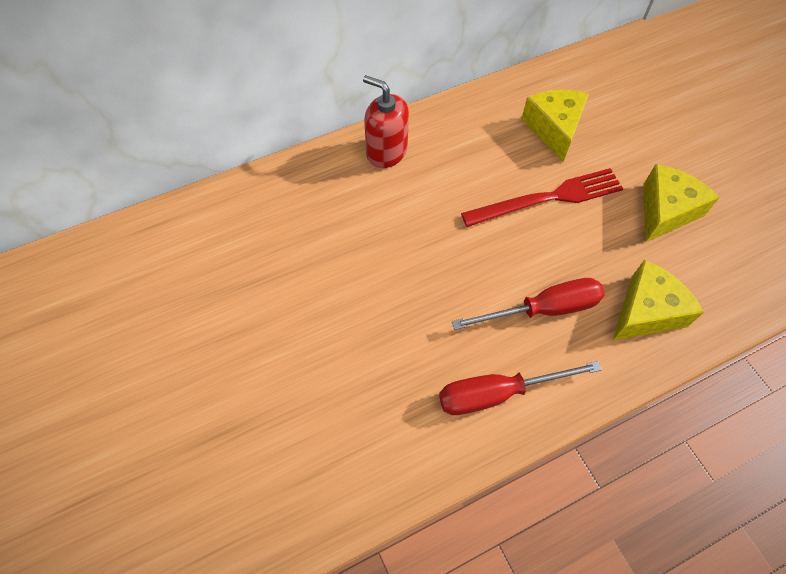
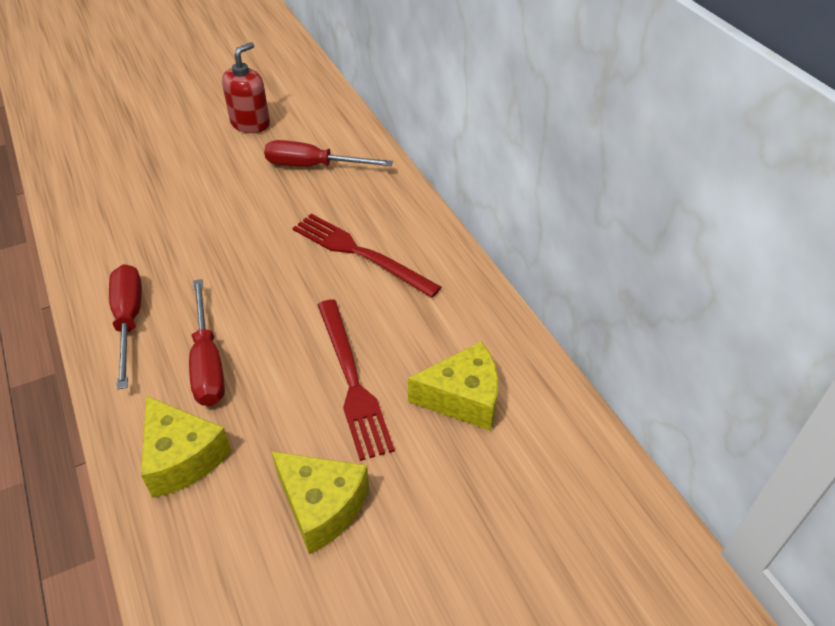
camera: 90 degrees right, 15 degrees down
(250, 248) = (313, 166): none -> red screwdriver
(386, 152) = (423, 247): red soap dispenser -> red soap dispenser (250, 123)
(395, 199) = (360, 253): none -> red fork

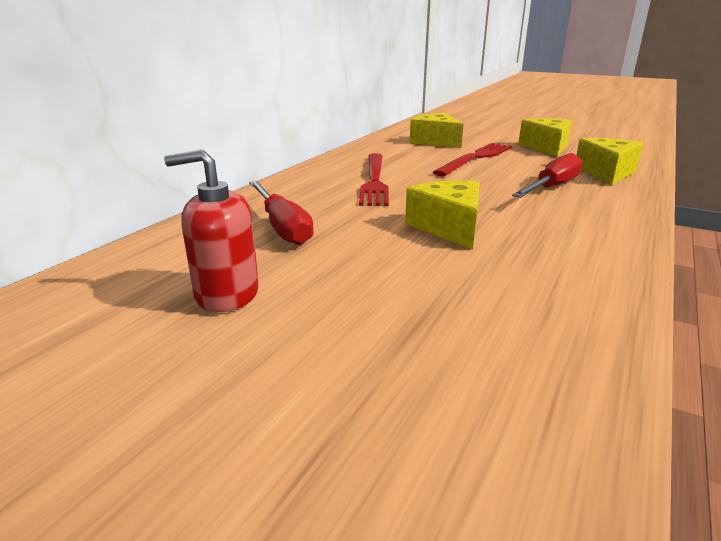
camera: 125 degrees left, 20 degrees down
(129, 321) = (594, 221): red screwdriver -> none
(220, 236) = (449, 227): none -> yellow cheese

